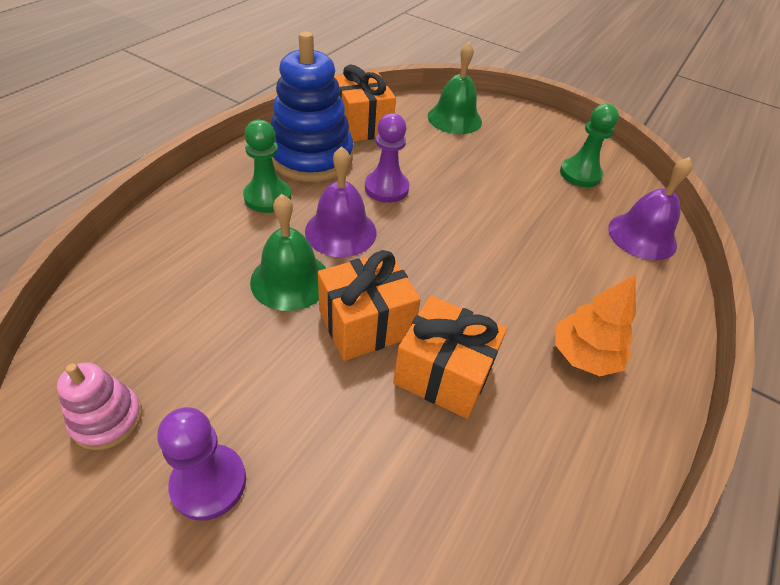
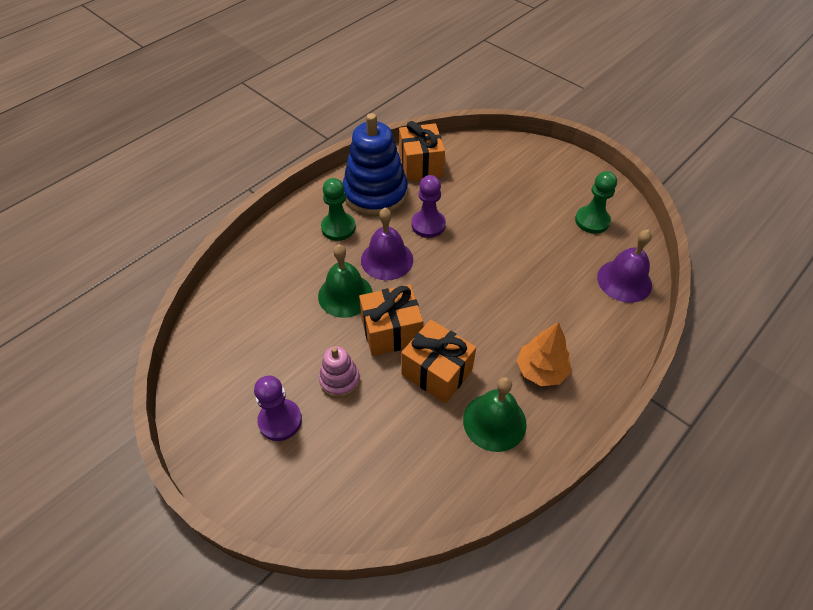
camera: 15 degrees right, 5 degrees up
(107, 419) = (225, 376): pink stacking toy -> pink stacking toy (339, 380)
(454, 118) = (499, 161): green bell -> green bell (494, 422)

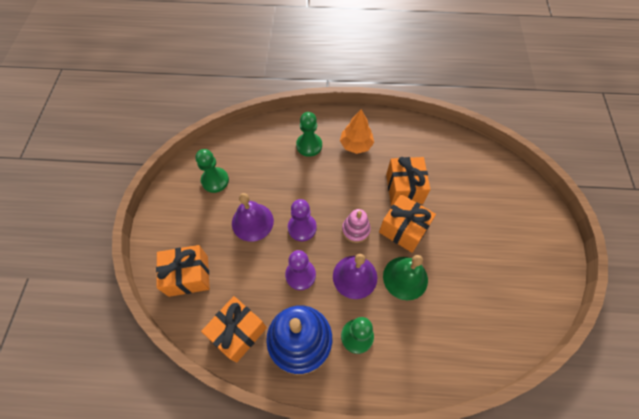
camera: 130 degrees left, 10 degrees up
(280, 420) = (507, 239): purple pawn -> purple pawn (302, 228)
(339, 380) = (457, 231): pink stacking toy -> pink stacking toy (355, 230)
(494, 422) = (404, 147): green bell -> none
(499, 160) = (188, 276): none -> orange gift
(578, 323) = (309, 145): none -> green pawn
(624, 281) = (257, 140): purple bell -> purple bell (252, 222)

